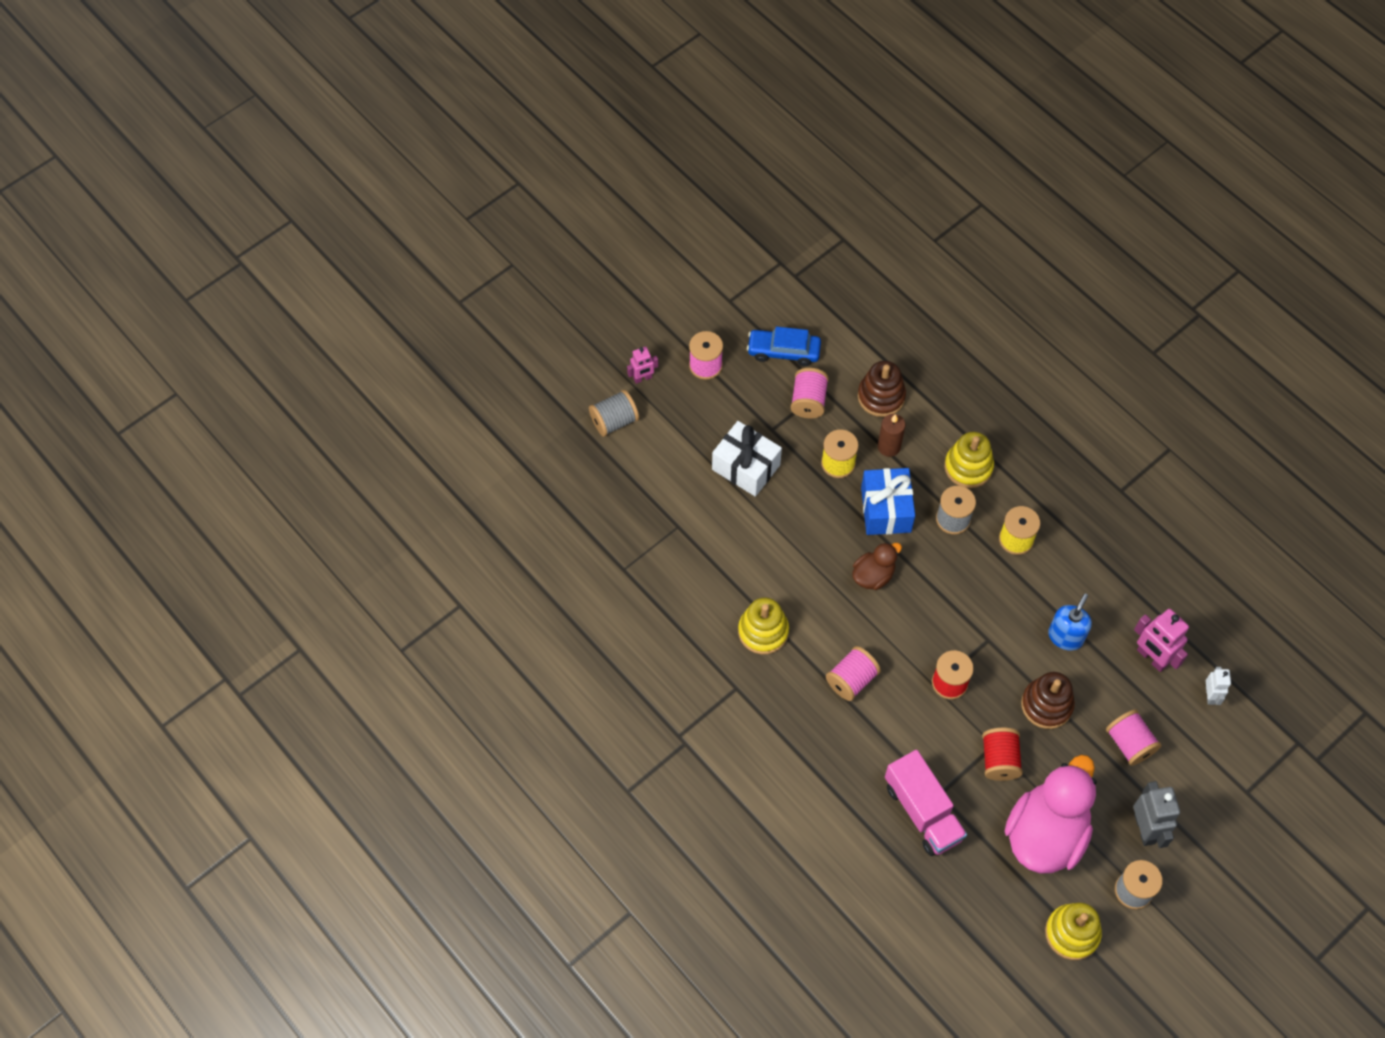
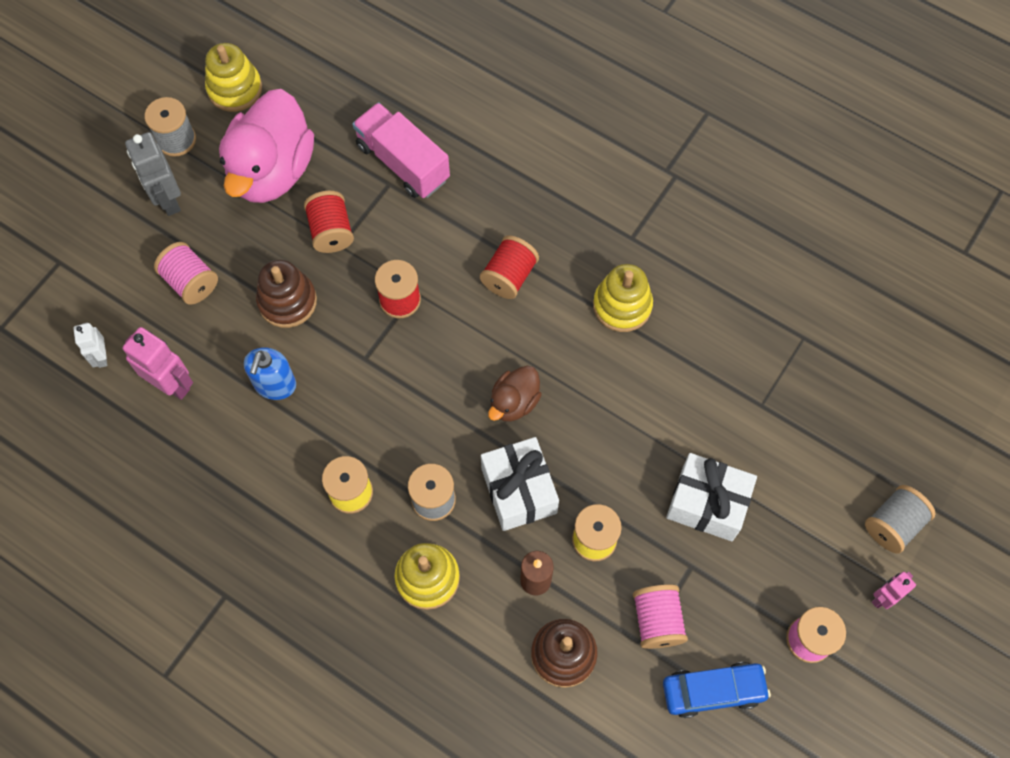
camera: 165 degrees right, 5 degrees up
(851, 680) = (509, 276): pink spool -> red spool
(886, 510) = (519, 491): blue gift -> white gift

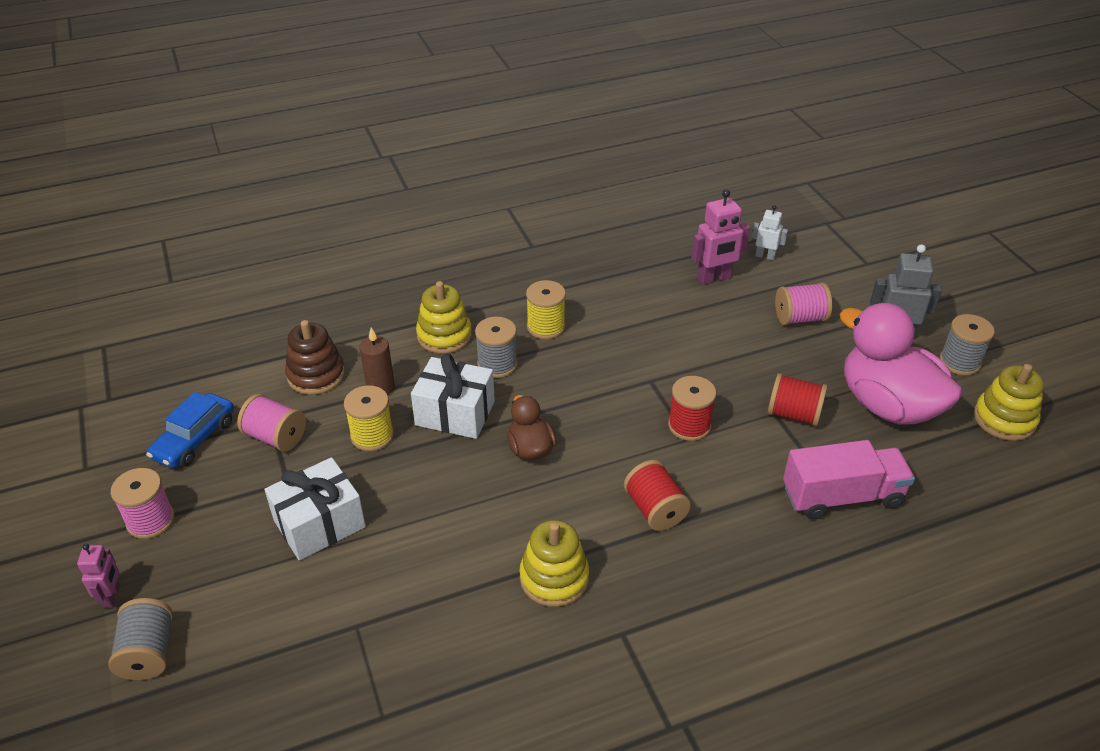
camera: 125 degrees right, 25 degrees down
(275, 384) = (669, 325): blue soap dispenser -> none
(287, 301) = (740, 361): brown stacking toy -> none

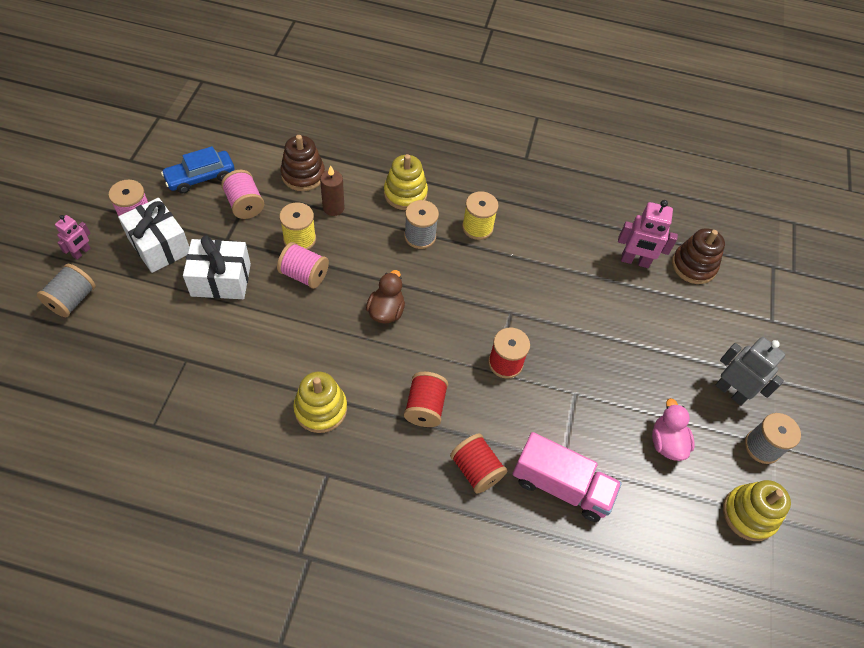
camera: 30 degrees right, 15 degrees up
(455, 413) = (362, 255): white gift -> white gift (159, 246)
(765, 256) = (693, 266): white robot -> brown stacking toy
(793, 414) = (588, 403): red spool -> red spool (476, 470)
(800, 318) = (669, 332): pink spool -> pink spool (304, 275)
(887, 405) = (666, 442): pink duck -> pink duck, size x0.50

